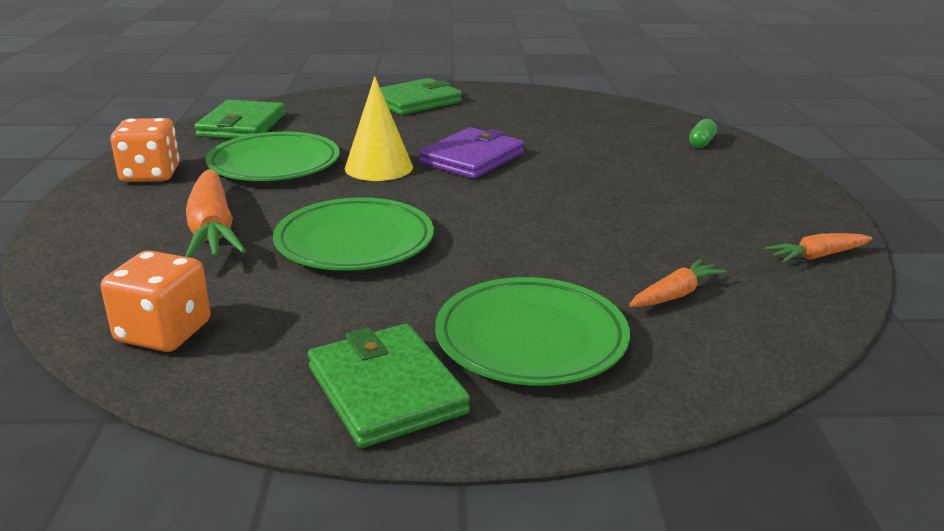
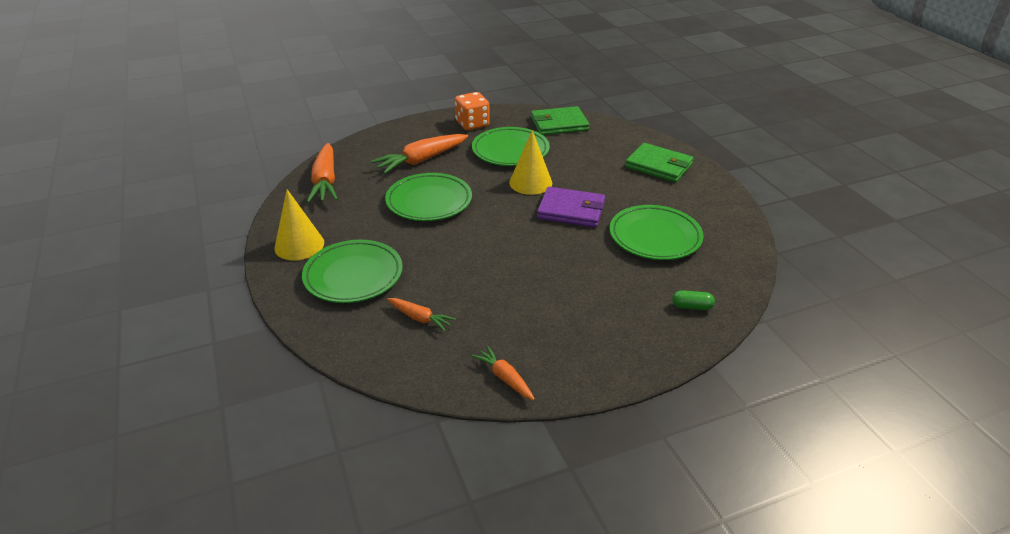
camera: 70 degrees right, 10 degrees up
(164, 332) = (325, 181): orange dice -> orange carrot
(386, 390) = (299, 245): green wallet -> yellow cone
(563, 132) = (655, 237): none -> green plate

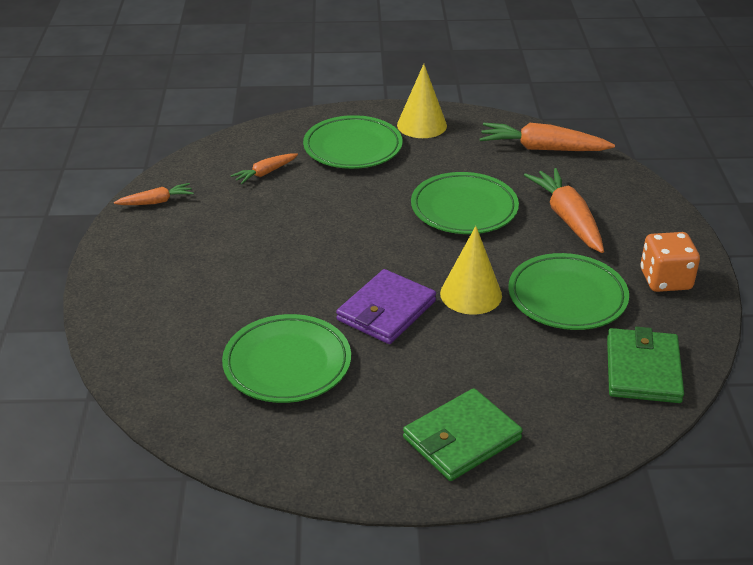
camera: 110 degrees right, 0 degrees up
(691, 306) = (148, 344): green capsule -> none

